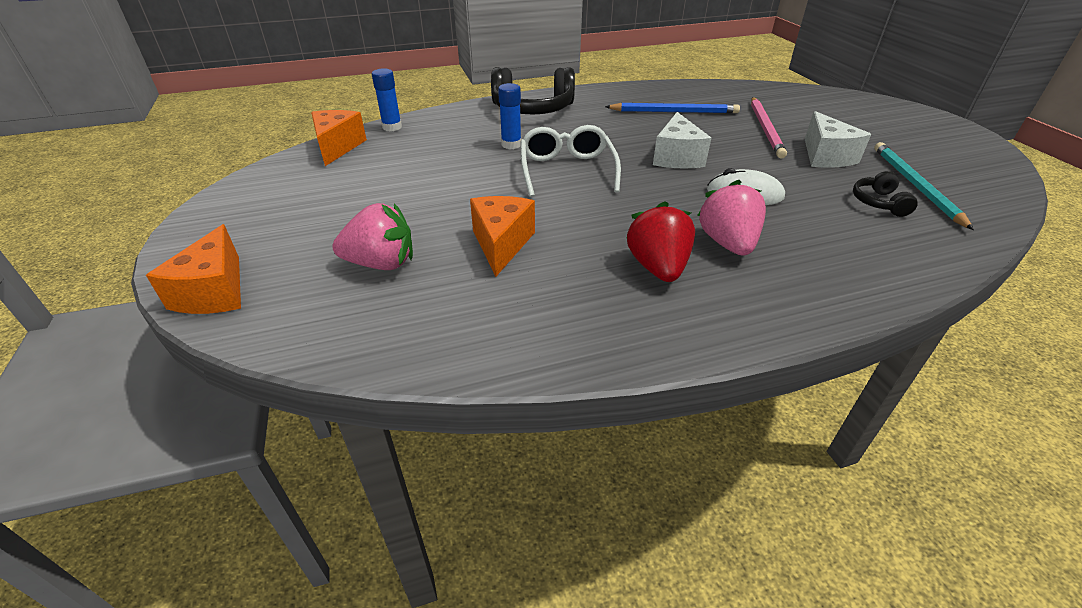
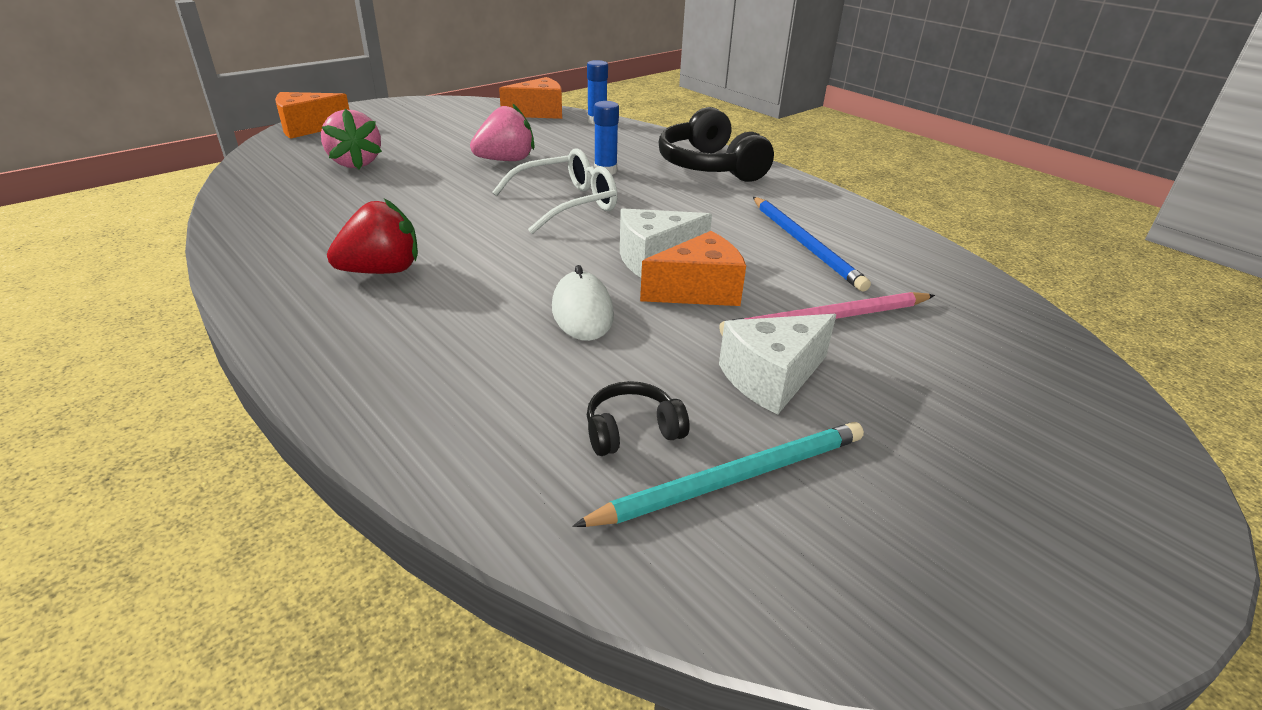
camera: 65 degrees right, 5 degrees down
(501, 244) = (401, 197): orange cheese -> orange cheese (699, 291)
(727, 243) = (447, 306): pink strawberry -> pink strawberry (506, 160)

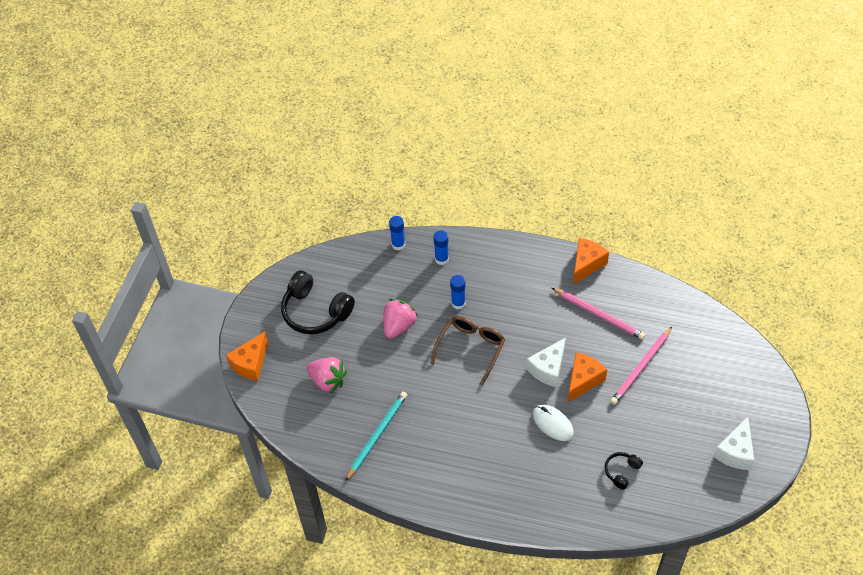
camera: 30 degrees left, 20 degrees up
(382, 271) = (451, 452): red strawberry -> none
(539, 113) = (355, 255): orange cheese -> orange cheese (586, 264)
(567, 203) = (471, 348): white glasses -> brown glasses
(633, 142) = (441, 259): none -> blue glue stick
(710, 166) = (504, 263): black headphones -> black headphones (315, 311)
(733, 478) = (664, 470): turquoise pencil -> turquoise pencil (377, 435)
(771, 378) = (644, 416): white cheese -> white cheese (735, 452)
(805, 245) = (599, 315): blue pencil -> pink pencil

